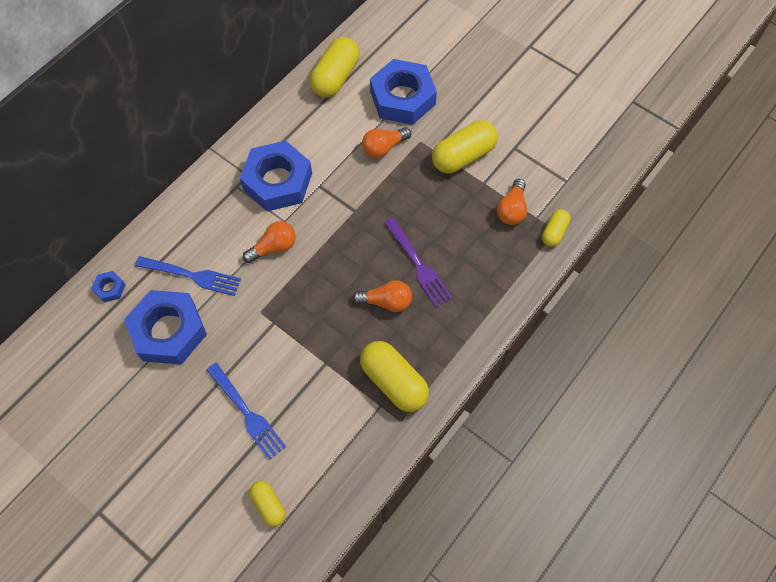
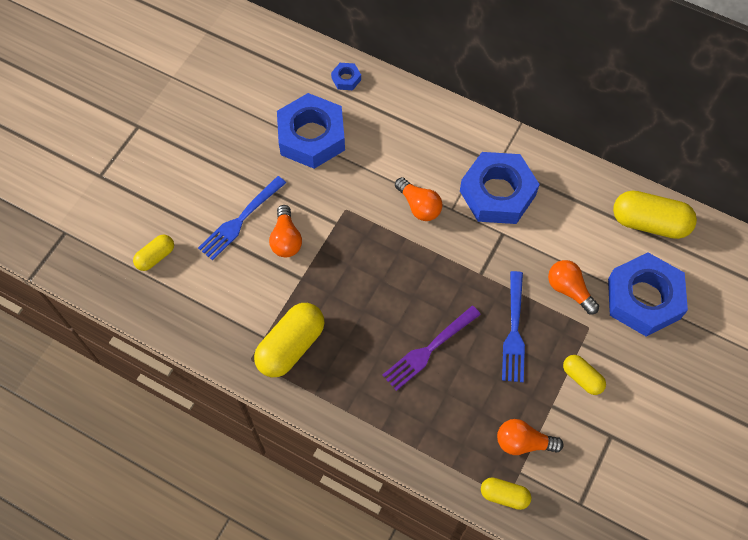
camera: 80 degrees right, 0 degrees up
(191, 275) = (372, 141): blue fork -> blue fork (514, 330)
(386, 301) = (379, 324): orange light bulb -> orange light bulb (286, 239)
(463, 156) = (582, 378): yellow capsule -> yellow capsule, size x0.55

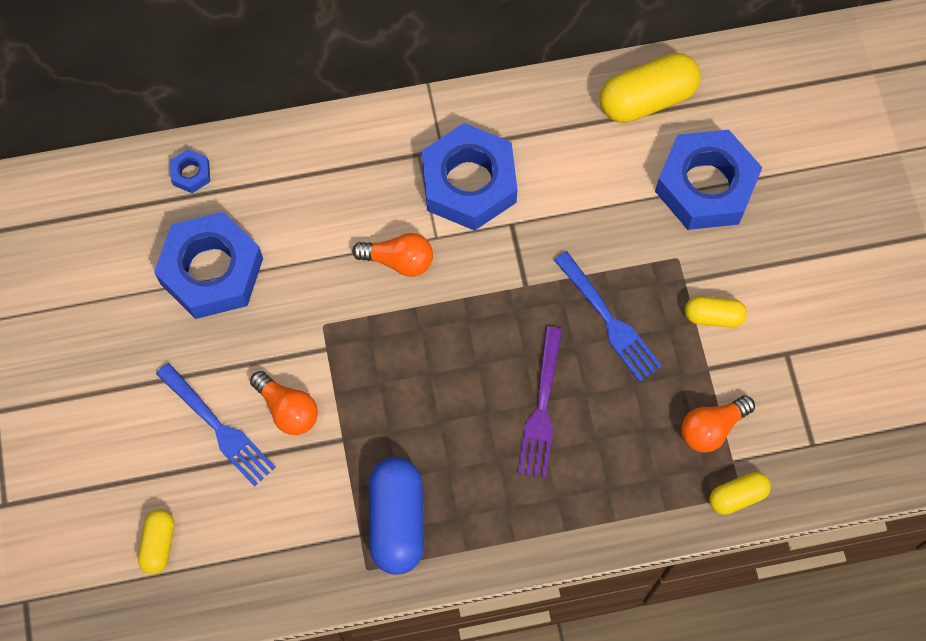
camera: 40 degrees left, 5 degrees up
(241, 219) = (217, 426): blue fork -> blue fork turned 45 degrees counterclockwise
(291, 346) = (397, 520): yellow capsule -> blue capsule
(569, 290) = (627, 233): orange light bulb -> none

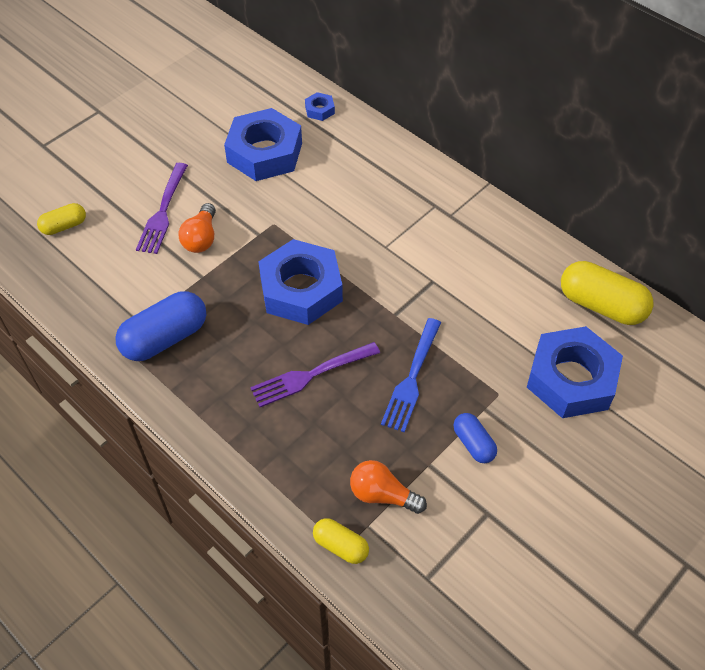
camera: 55 degrees right, 15 degrees down
(217, 426) = (163, 211): blue fork -> purple fork
(398, 260) = (351, 236): orange light bulb -> none
(469, 183) = (440, 242): blue nut -> blue nut (301, 289)
(713, 316) = (473, 444): yellow capsule -> blue capsule

